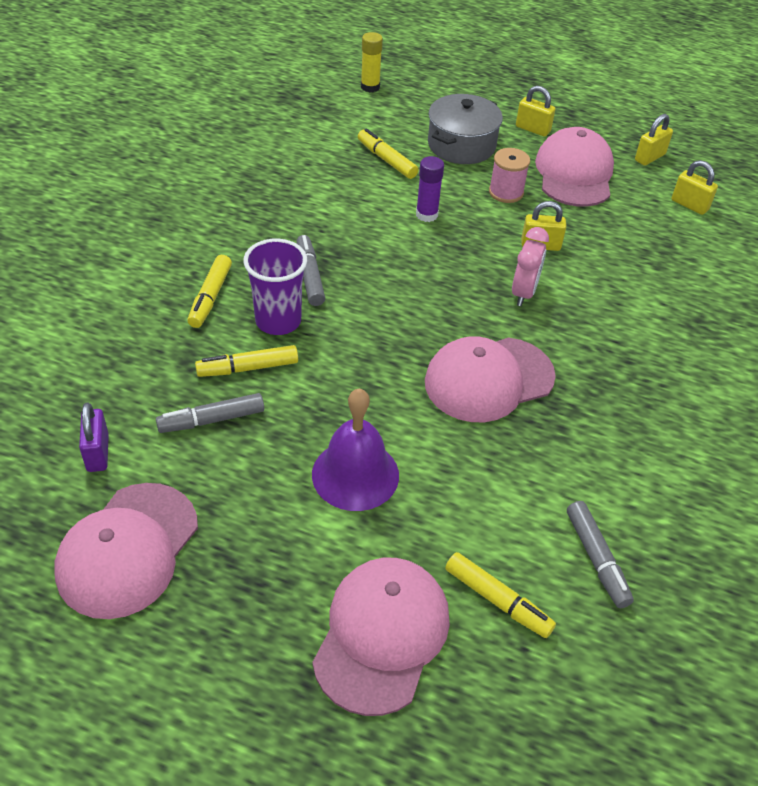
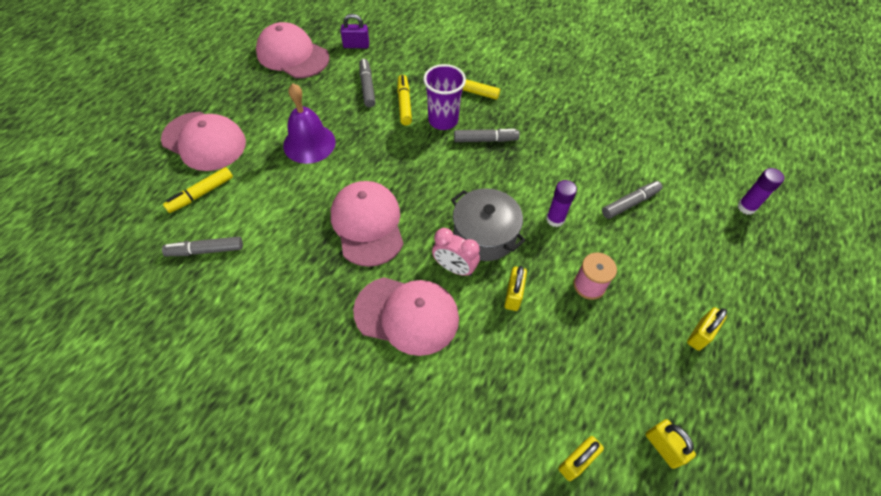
camera: 100 degrees right, 10 degrees up
(370, 87) = (746, 207): yellow glue stick -> purple glue stick
(386, 160) = (630, 203): yellow marker -> grey marker
(461, 145) = (661, 264): grey pot -> grey pot (484, 235)
(574, 173) = (624, 355): pink cap -> pink cap (407, 315)

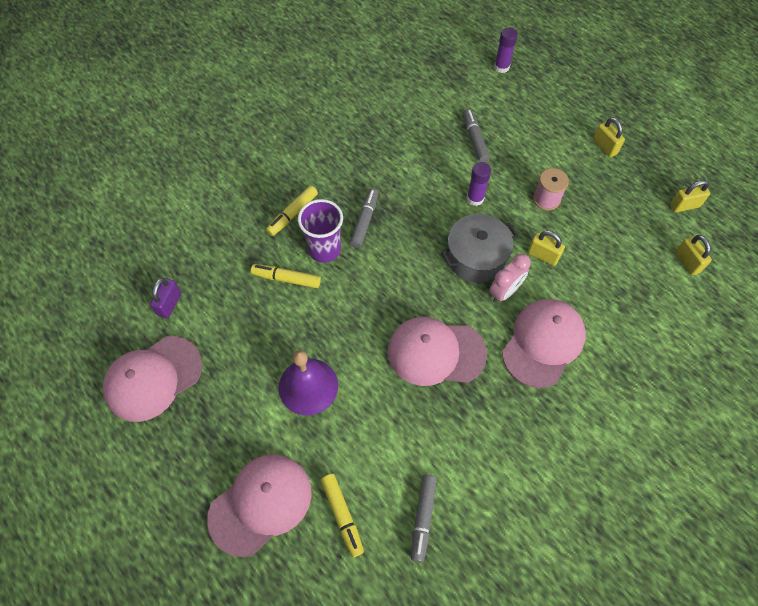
camera: 70 degrees left, 5 degrees up
(367, 87) = (245, 308): grey marker -> none

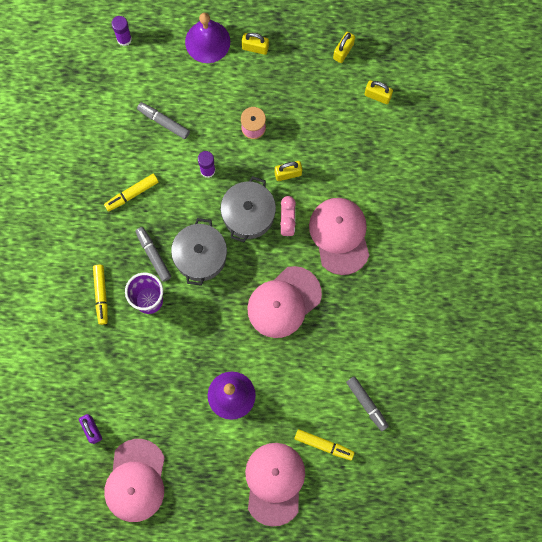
camera: 45 degrees left, 15 degrees up
(286, 278) = (146, 342): yellow marker -> yellow marker (131, 194)
(402, 254) = (200, 256): none -> grey pot
(567, 115) = (207, 41): none -> purple bell

